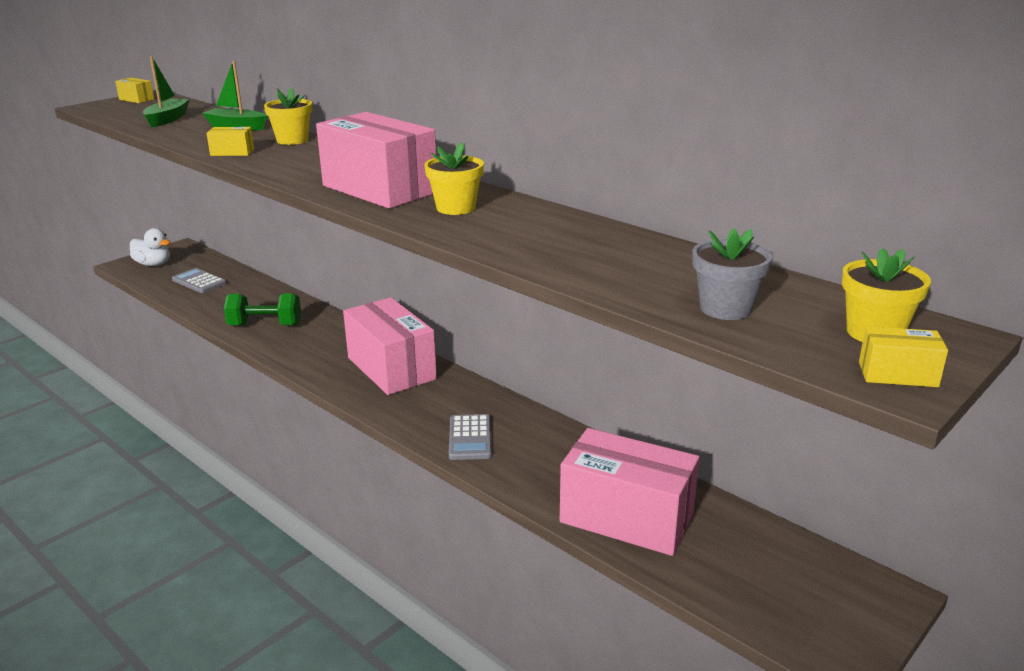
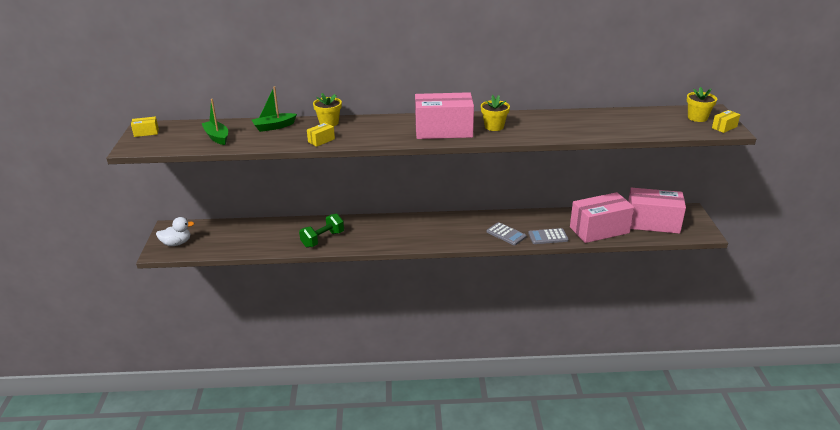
camera: 45 degrees left, 5 degrees up
(199, 282) = (231, 238): grey calculator -> grey calculator (548, 237)
(391, 368) = (422, 226): pink box -> pink box (652, 223)
(725, 308) = (654, 127): grey flower pot -> none

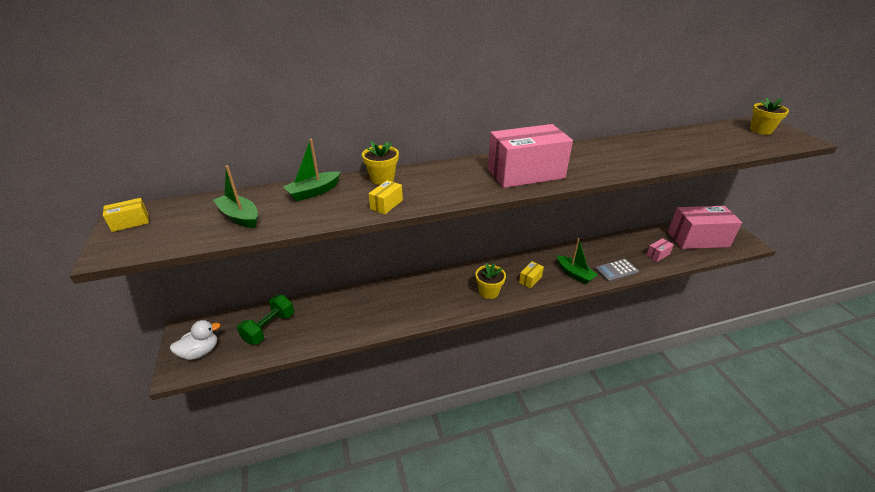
camera: 15 degrees left, 5 degrees up
(322, 239) = (383, 314): green dumbbell -> green dumbbell (269, 328)
(494, 126) = (576, 162): yellow flower pot -> yellow flower pot (489, 292)
(506, 234) = (574, 274): grey calculator -> green boat
(599, 230) = (657, 254): pink box -> pink box, size x0.41
(724, 127) = (796, 138): yellow box -> yellow box (530, 279)

